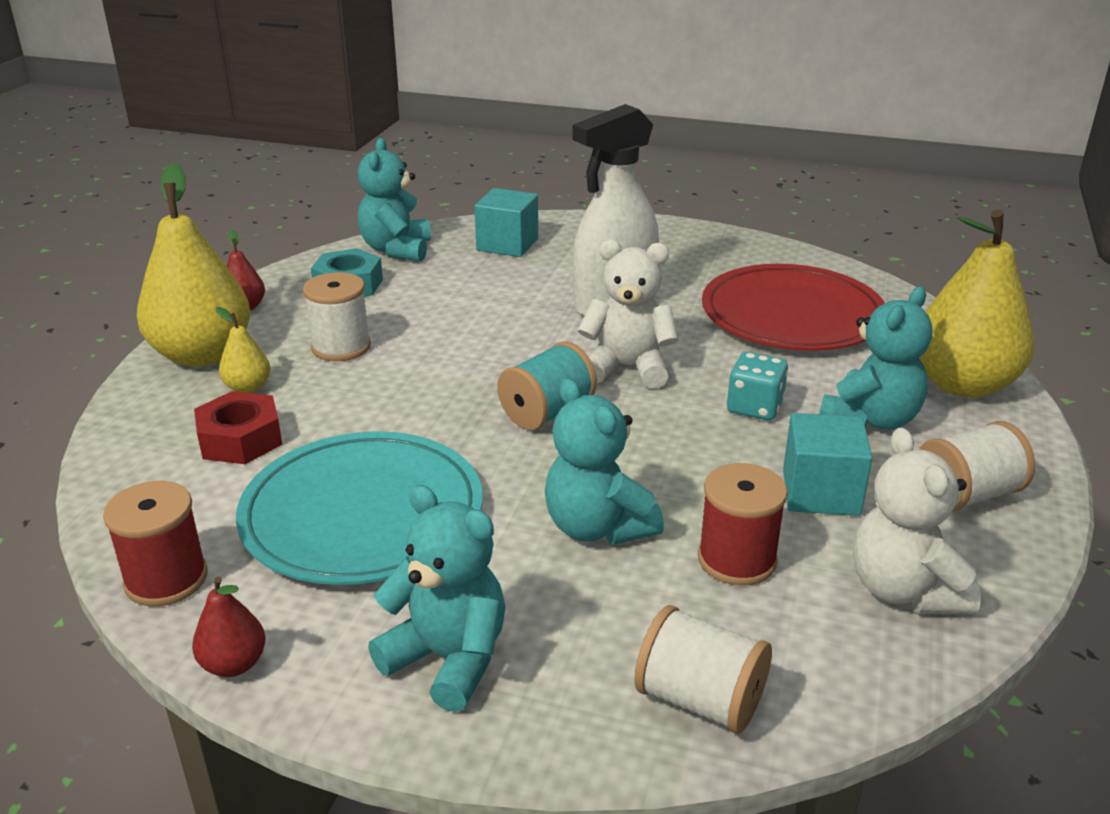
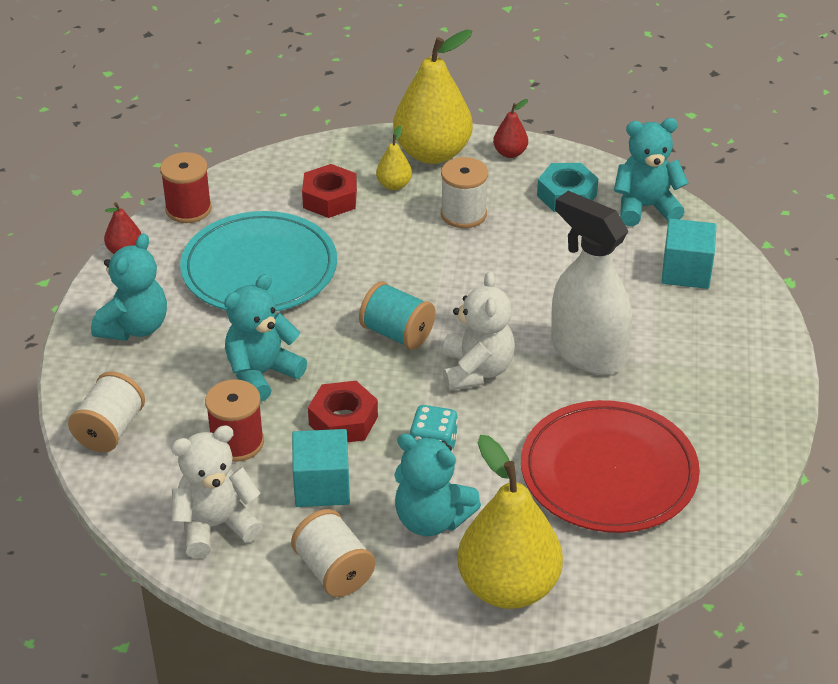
camera: 80 degrees right, 10 degrees up
(701, 466) = (343, 420): none -> red nut

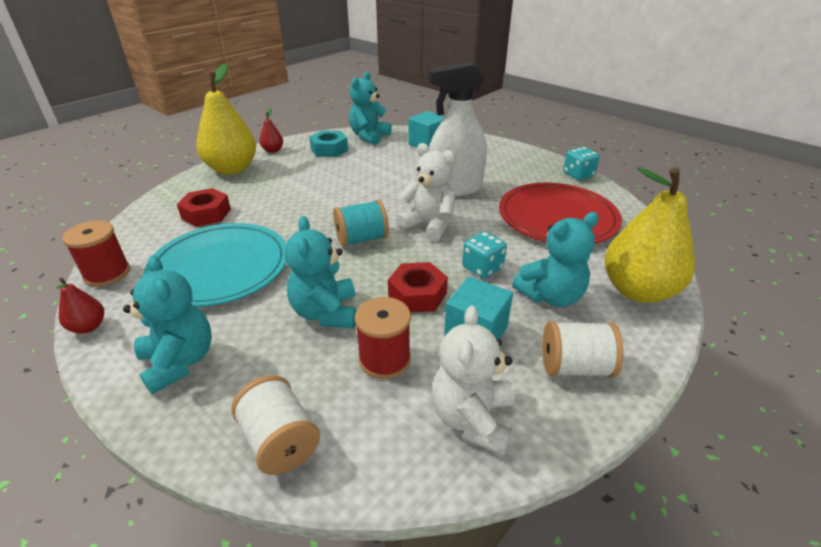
camera: 55 degrees left, 5 degrees down
(394, 185) = (235, 189): yellow pear -> none
(463, 214) = (295, 179): white spool -> none
(761, 454) = (578, 175): none -> turquoise dice

